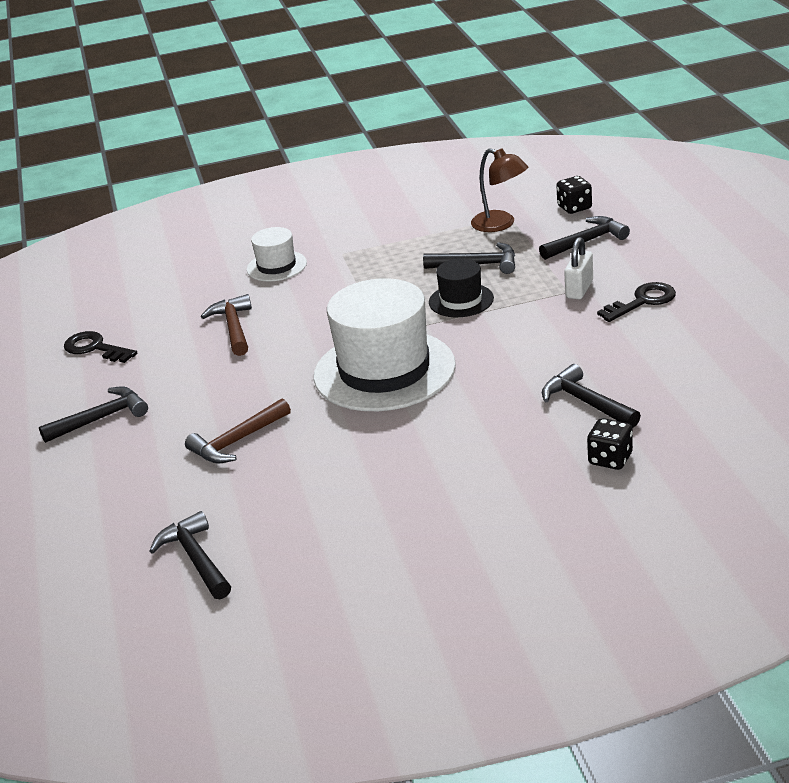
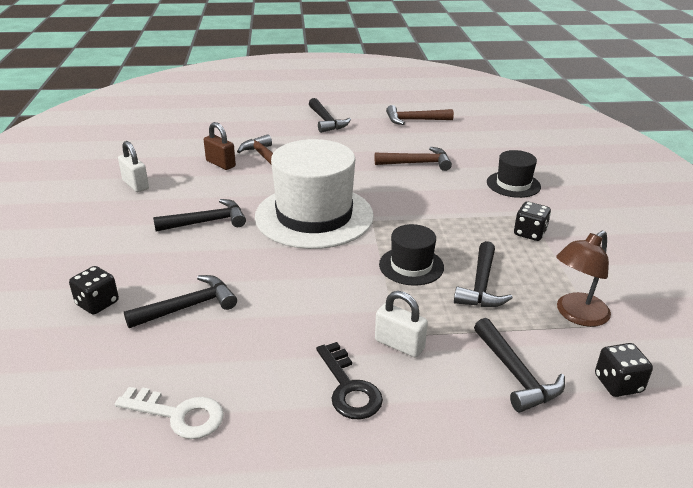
camera: 95 degrees right, 0 degrees up
(95, 348) = (414, 120): black key -> brown hammer
(196, 559) = (158, 142): black hammer -> black hammer (207, 222)
(262, 474) = (220, 164): none -> brown padlock
(276, 266) = (513, 184): white hat -> black hat
(343, 530) = (135, 184): none -> white padlock
(378, 251) = (529, 233): none -> black dice
(719, 365) = (179, 415): none -> white key

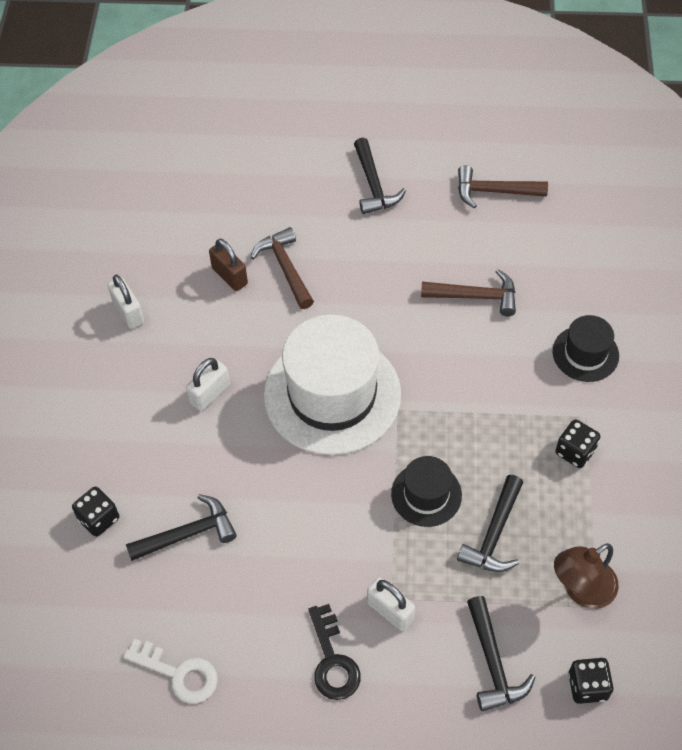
camera: 10 degrees right, 25 degrees up
(207, 222) = (210, 394): black hammer -> white padlock

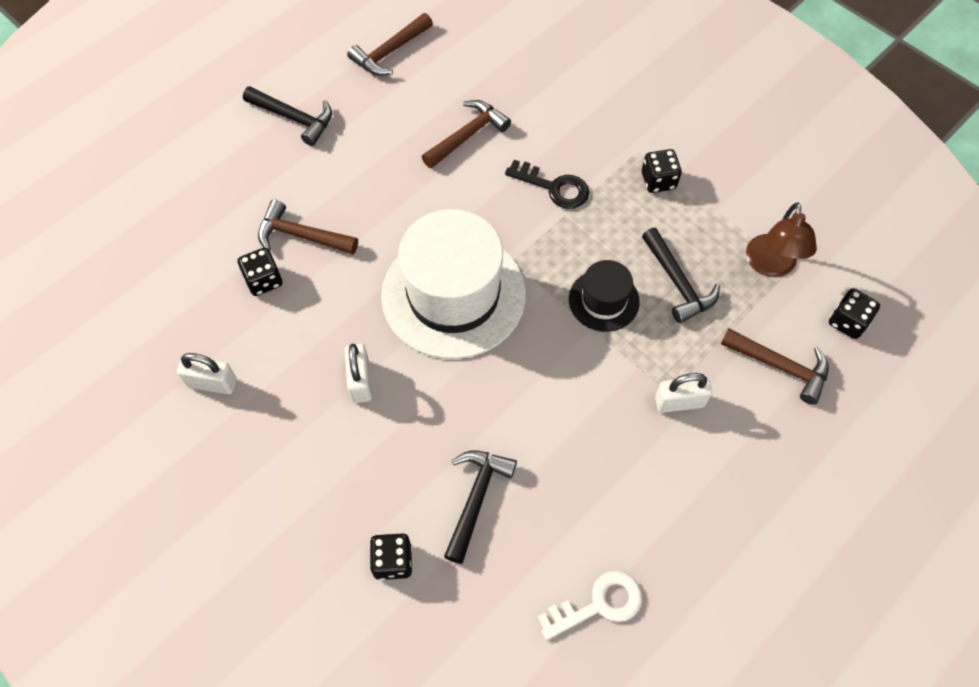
camera: 50 degrees left, 5 degrees up
(230, 276) = (264, 280): brown padlock -> black dice
(332, 660) = (686, 475): black key -> black key (554, 187)
(493, 662) = (780, 366): black hammer -> brown hammer
(585, 353) = (586, 111): black hat -> none

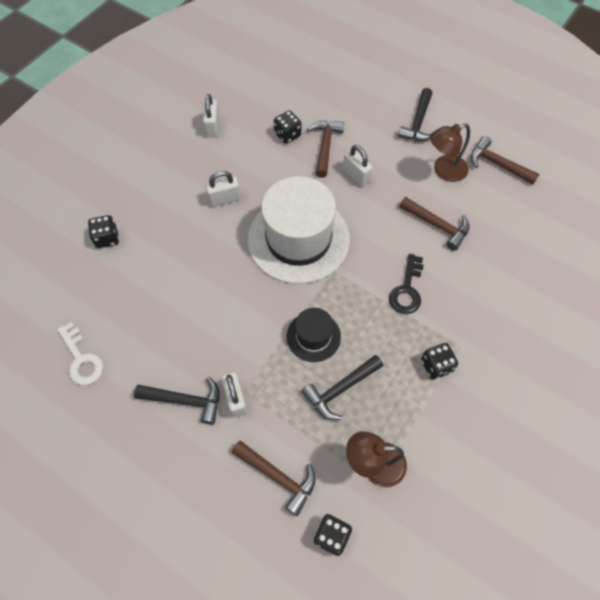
camera: 80 degrees right, 0 degrees up
(364, 207) = (356, 175): none -> white padlock
(384, 109) = (444, 171): none -> brown lamp
(476, 498) = (150, 276): black hammer -> black hammer (185, 400)
(780, 366) = (278, 477): brown hammer -> brown hammer turned 75 degrees counterclockwise

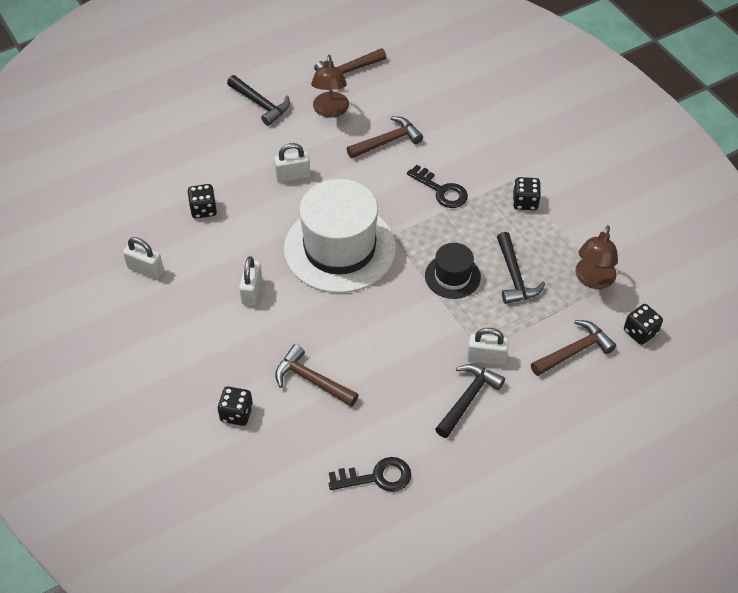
camera: 65 degrees left, 10 degrees down
(81, 359) = (377, 477): white key -> black key
(325, 146) = (240, 185): brown hammer -> brown hammer (311, 380)

